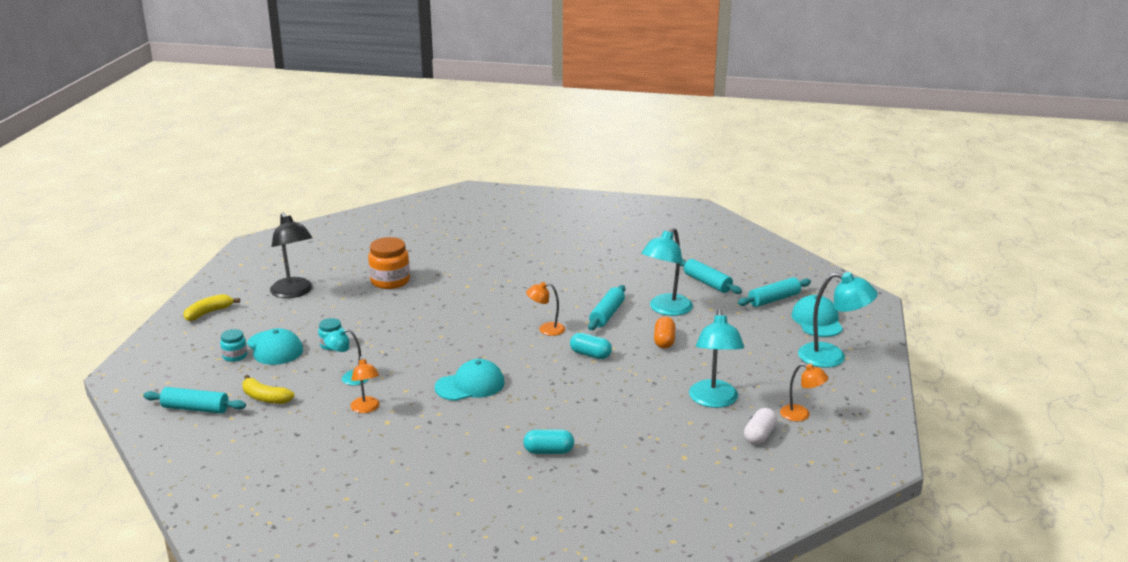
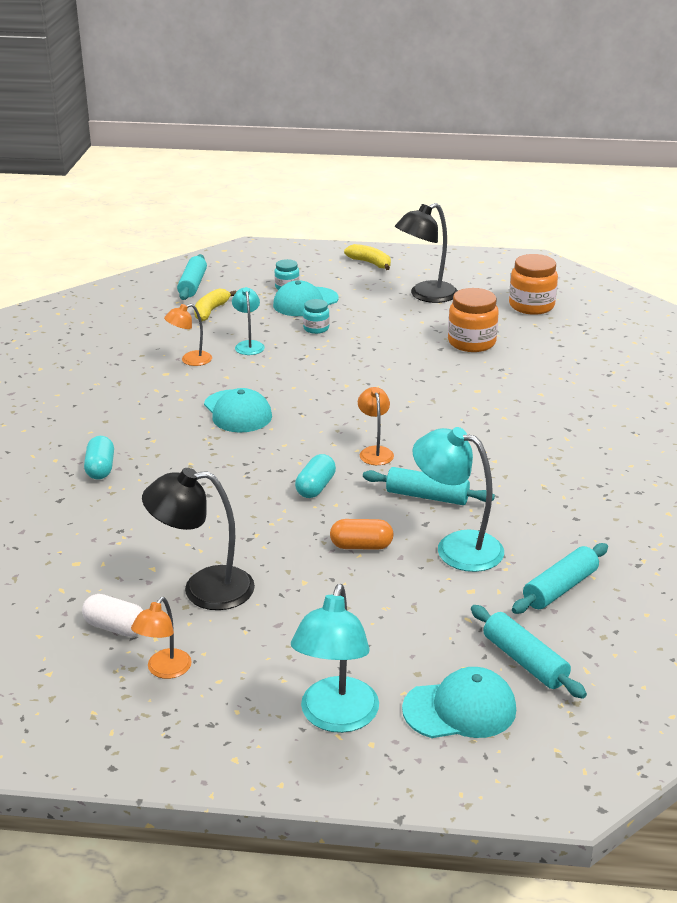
camera: 85 degrees right, 5 degrees up
(338, 253) = (531, 306): none -> orange jar
(714, 401) = (203, 589): turquoise lamp -> black lamp

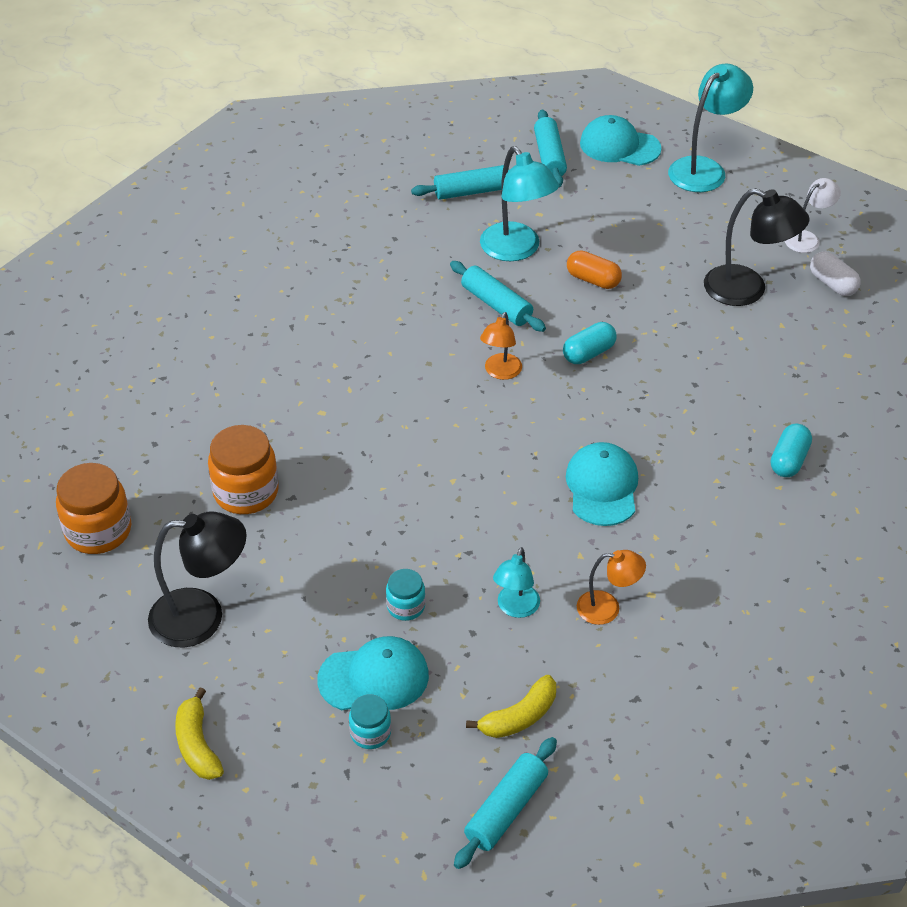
camera: 150 degrees left, 15 degrees up
(164, 670) = (807, 238): orange lamp -> white lamp

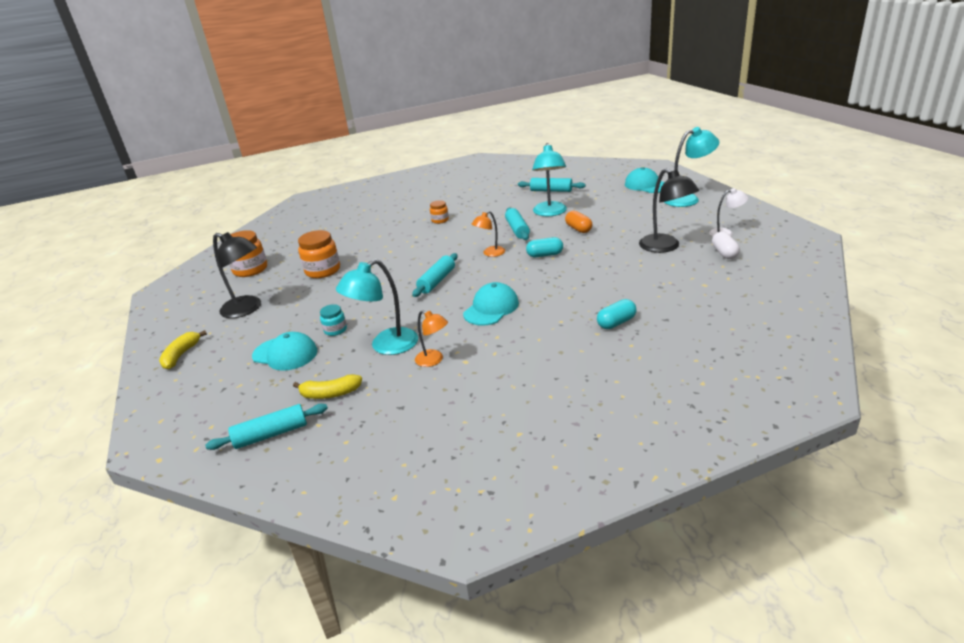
camera: 35 degrees right, 15 degrees down
(339, 313) = (440, 220): none -> orange jar
(370, 733) = (254, 376): turquoise jar -> none
(515, 608) = (386, 346): turquoise lamp -> turquoise lamp, size x1.72
(549, 156) = (604, 184): turquoise rolling pin -> turquoise rolling pin (437, 281)

